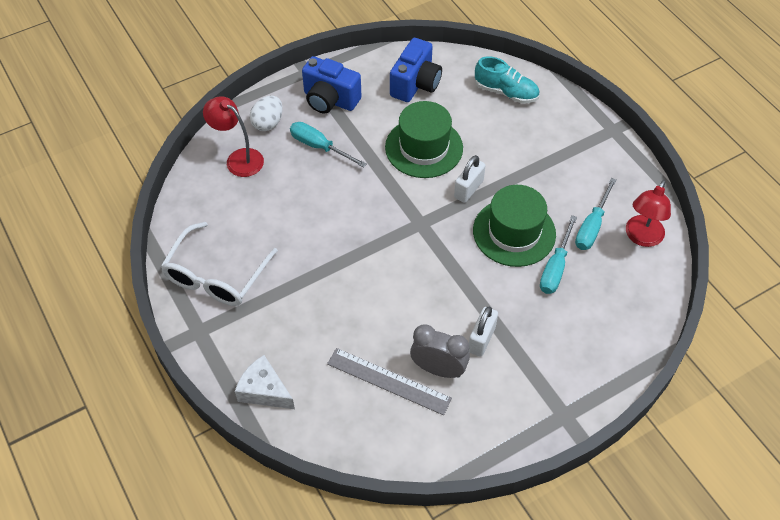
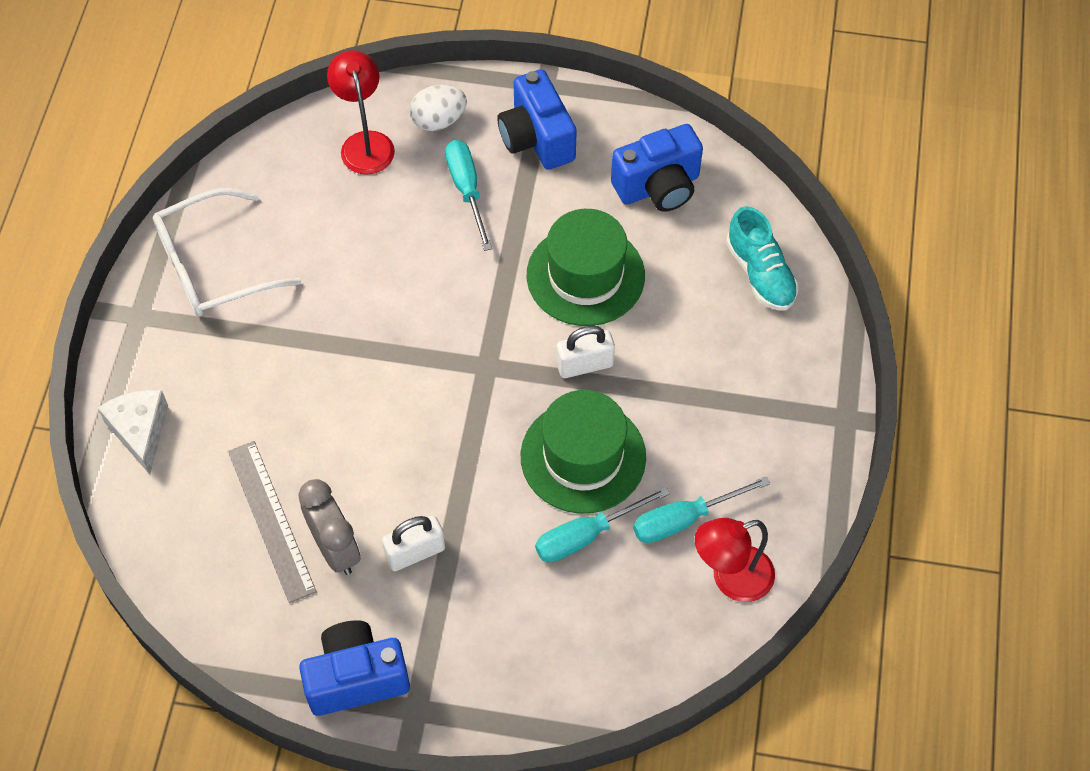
camera: 40 degrees right, 5 degrees up
(518, 424) = (356, 678): none -> blue camera

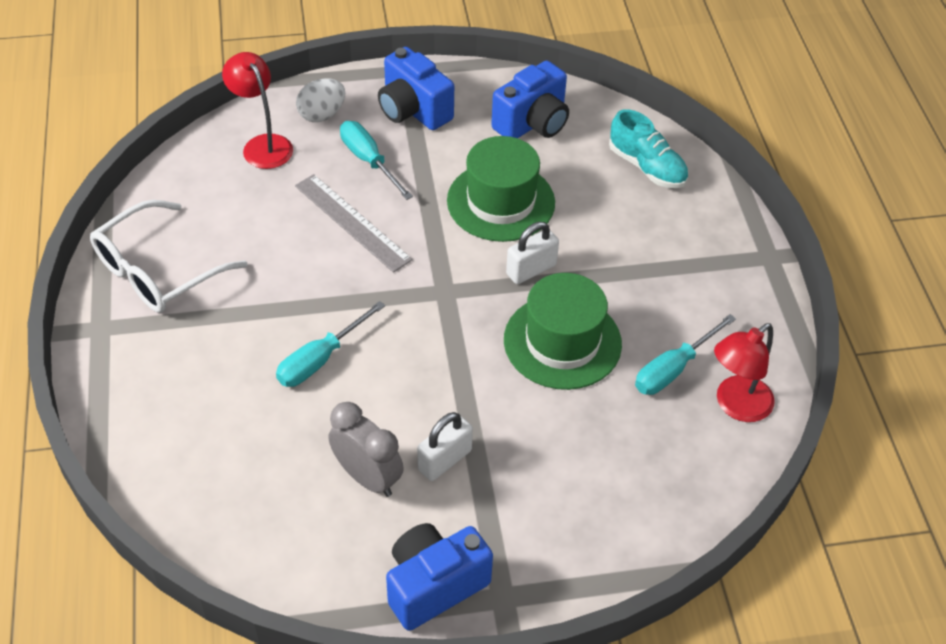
camera: 20 degrees left, 10 degrees down
(140, 431) = (136, 425): white cheese -> none
(271, 520) = (295, 469): grey ruler -> grey ruler (352, 222)
(586, 535) = (594, 404): turquoise screwdriver -> turquoise screwdriver (320, 359)

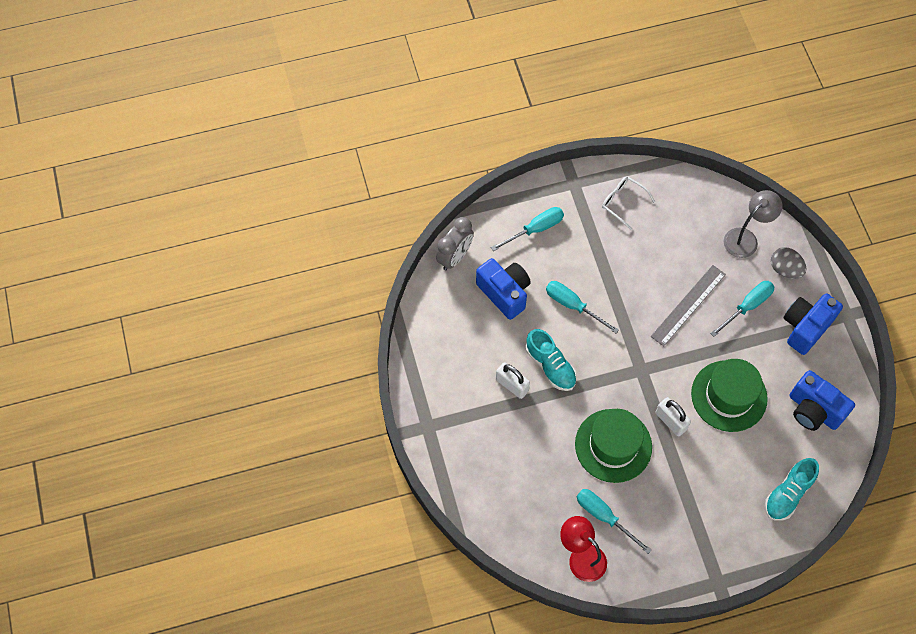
camera: 85 degrees right, 15 degrees up
(157, 271) = (623, 202): white glasses -> white glasses, size x0.58
(168, 391) = (535, 229): none -> turquoise screwdriver
(263, 145) = (746, 238): red lamp -> grey lamp
(322, 114) = (785, 269): white egg -> grey egg
(367, 477) = (494, 345): grey clock -> grey clock (455, 257)
(419, 403) = (550, 366): none -> turquoise shoe
(434, 586) = (430, 389): blue camera -> blue camera (504, 293)

